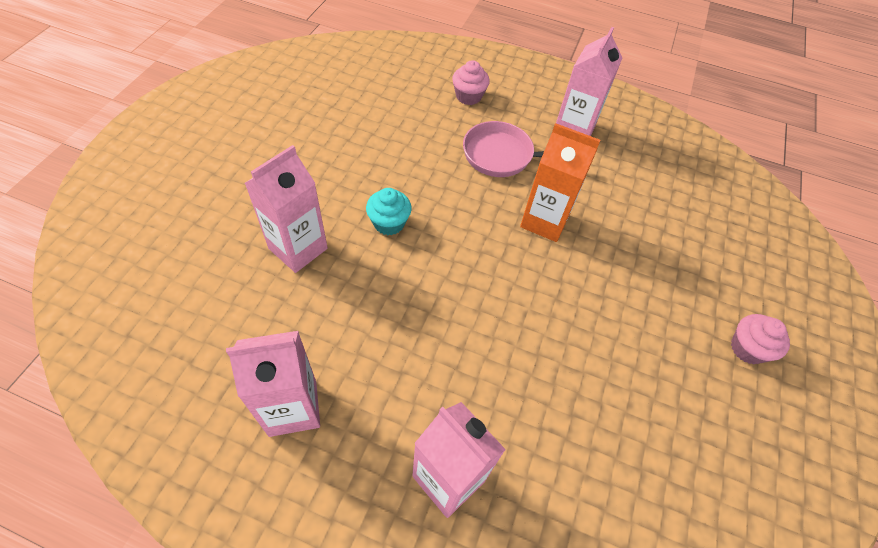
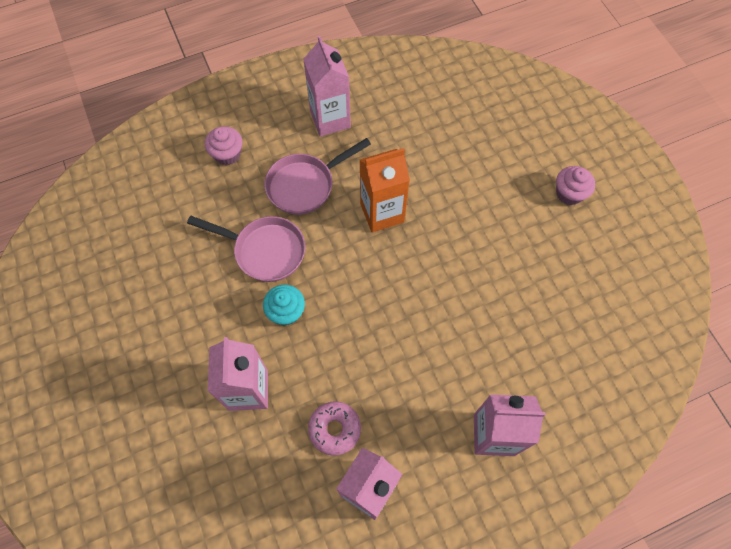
camera: 40 degrees left, 10 degrees up
(323, 336) = (335, 429): none -> pink donut
(422, 172) = (265, 250): none -> pink pan

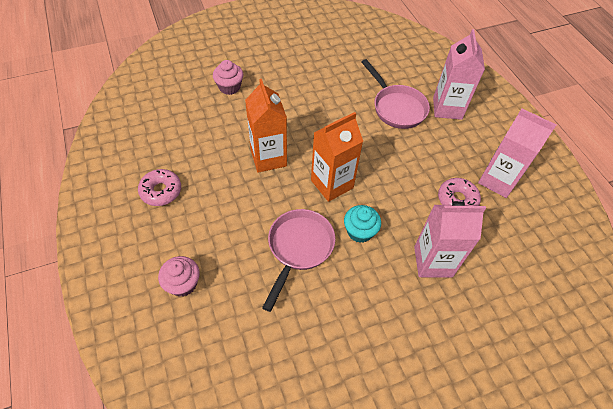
camera: 90 degrees left, 10 degrees down
(305, 185) = (232, 214): pink pan -> pink pan (396, 107)
(330, 119) = (161, 191): pink carton -> pink donut
(349, 281) = (332, 184): none -> orange carton
(569, 193) = (265, 48): pink cupcake -> pink cupcake (229, 87)

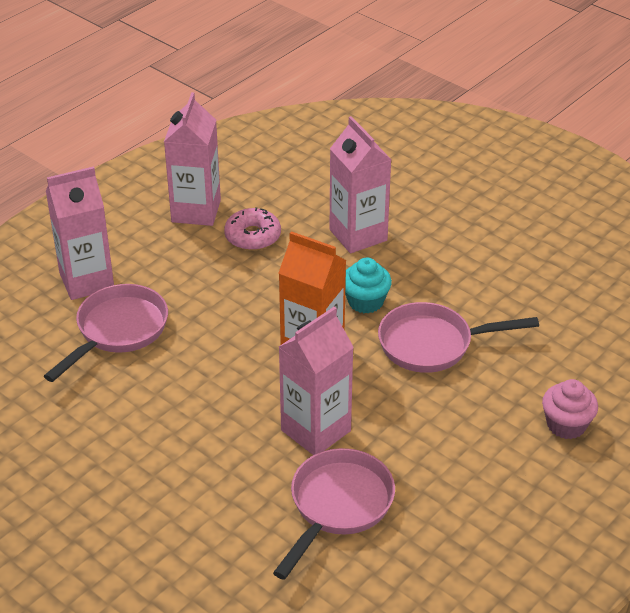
camera: 115 degrees left, 15 degrees down
(161, 191) = (464, 521): pink donut -> none
(213, 144) = (337, 506): none -> pink pan
(229, 87) = (198, 547): pink cupcake -> none
(268, 158) = (316, 430): orange carton -> pink carton

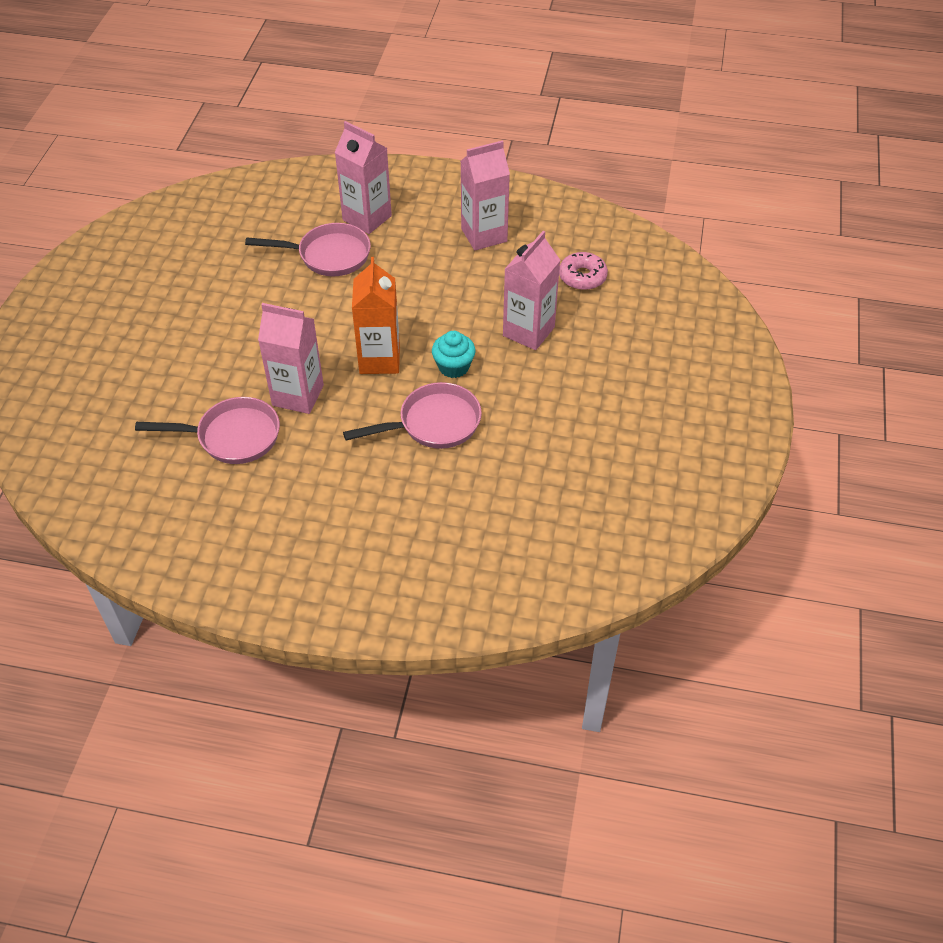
camera: 60 degrees right, 10 degrees up
(253, 236) = (479, 276): pink donut -> pink donut (582, 277)
(432, 344) = (433, 423): pink pan -> pink pan turned 105 degrees clockwise
(566, 425) = (397, 537): pink cupcake -> none

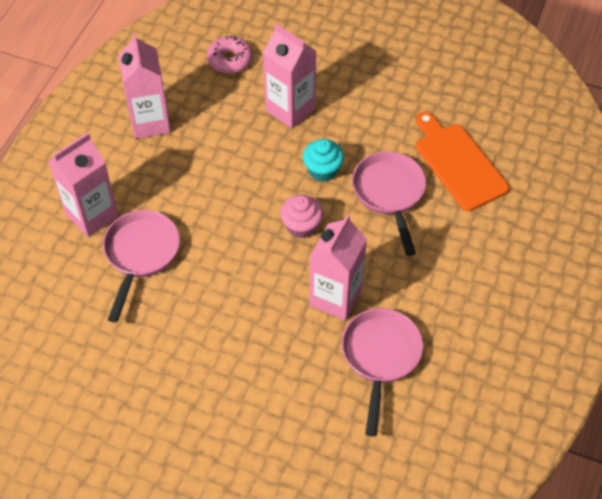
camera: 80 degrees left, 5 degrees up
(379, 359) = (301, 226): orange carton -> pink cupcake
(489, 479) = (458, 163): none -> orange cutting board

